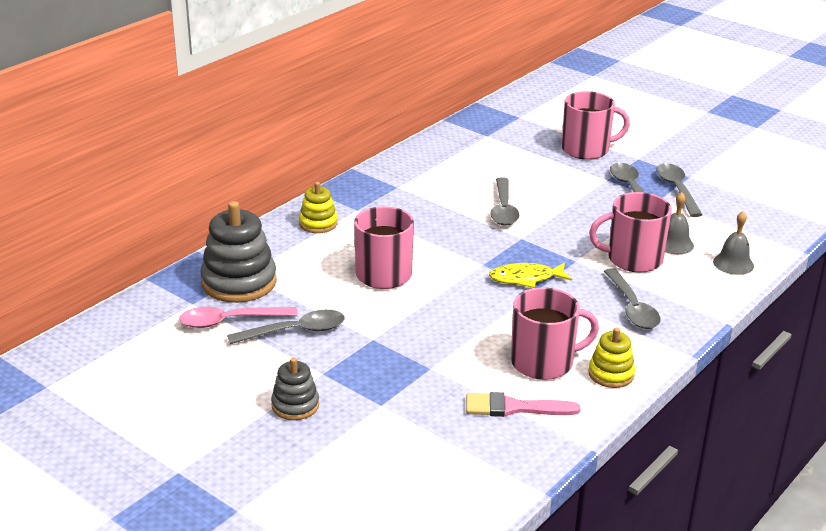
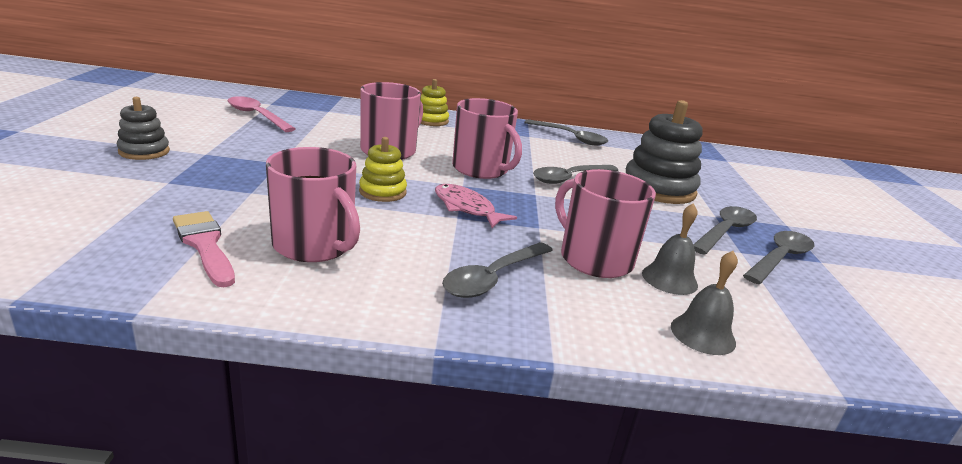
camera: 50 degrees right, 5 degrees down
(239, 282) = (315, 111): grey stacking toy -> grey stacking toy (658, 189)
(295, 331) = (262, 135): grey spoon -> grey spoon (570, 137)
(526, 279) = (466, 208): yellow fish -> pink fish
(586, 149) = (743, 197): pink mug -> pink mug (481, 169)
(611, 374) = (328, 292): yellow stacking toy -> yellow stacking toy (382, 192)

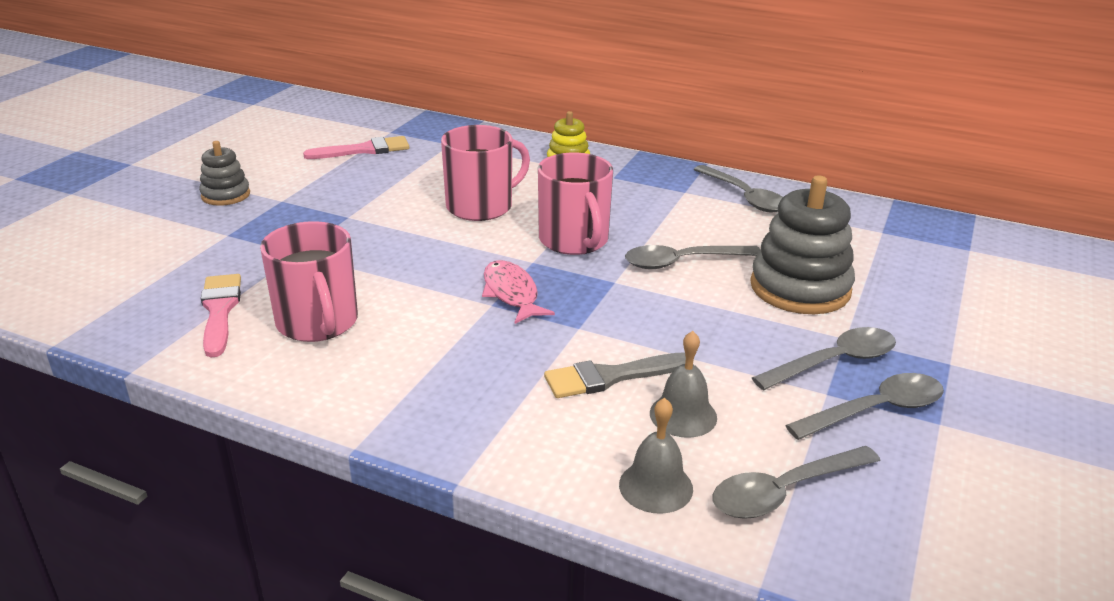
camera: 25 degrees right, 5 degrees up
(257, 116) = (364, 150): pink spoon -> pink brush
(382, 192) = (432, 264): yellow stacking toy -> none
(493, 278) = (471, 383): grey spoon -> grey spoon (785, 491)
(594, 259) = (610, 377): pink mug -> grey brush

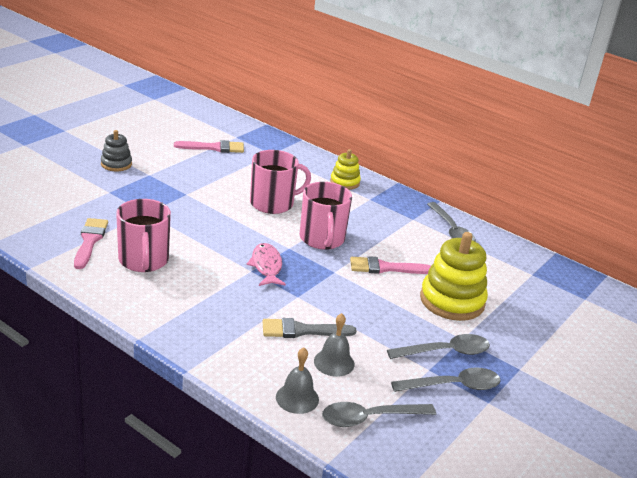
camera: 10 degrees right, 0 degrees up
(683, 262) = (385, 268): grey spoon -> pink brush
(800, 288) = (452, 301): grey stacking toy -> yellow stacking toy

